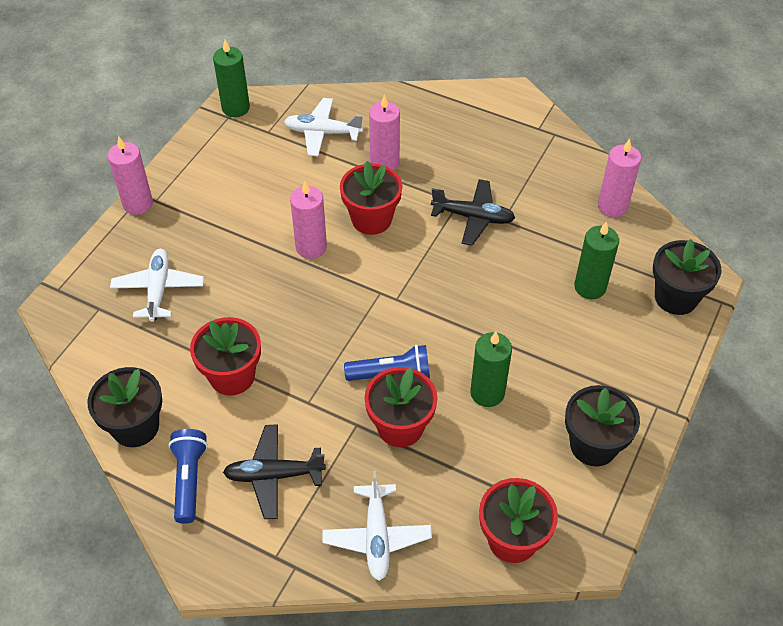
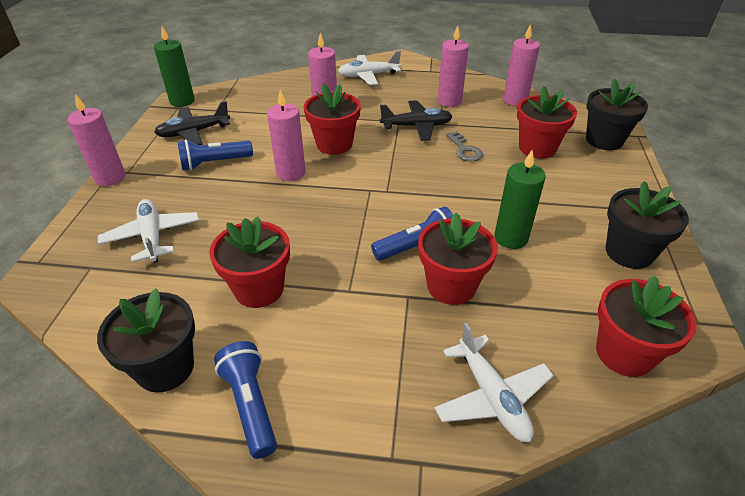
camera: 20 degrees left, 10 degrees down
(241, 212) = (214, 163): none -> blue flashlight
(274, 475) = (347, 369): black plane -> black plane (194, 132)
(322, 133) = (264, 102): white plane -> white plane (368, 75)
(507, 267) = (464, 150): none -> grey key
(532, 187) = (449, 101): none -> pink candle
(590, 287) = (537, 148): green candle -> red flower pot

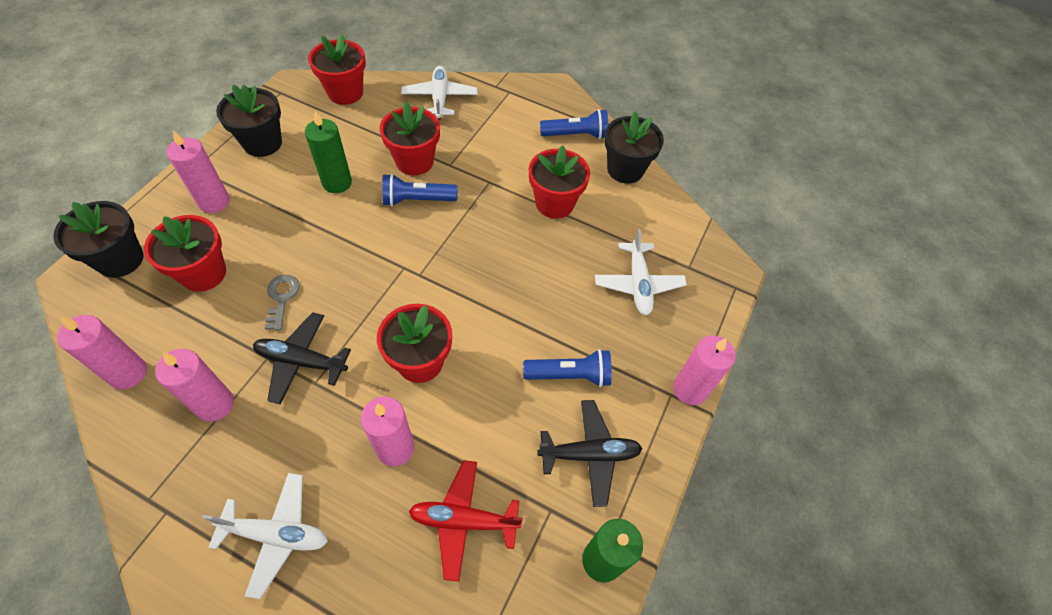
camera: 165 degrees left, 15 degrees up
(250, 404) = (576, 135): blue flashlight -> blue flashlight turned 90 degrees counterclockwise
(269, 97) = (464, 521): none -> red plane
(291, 173) = (488, 327): pink candle -> pink candle (214, 202)

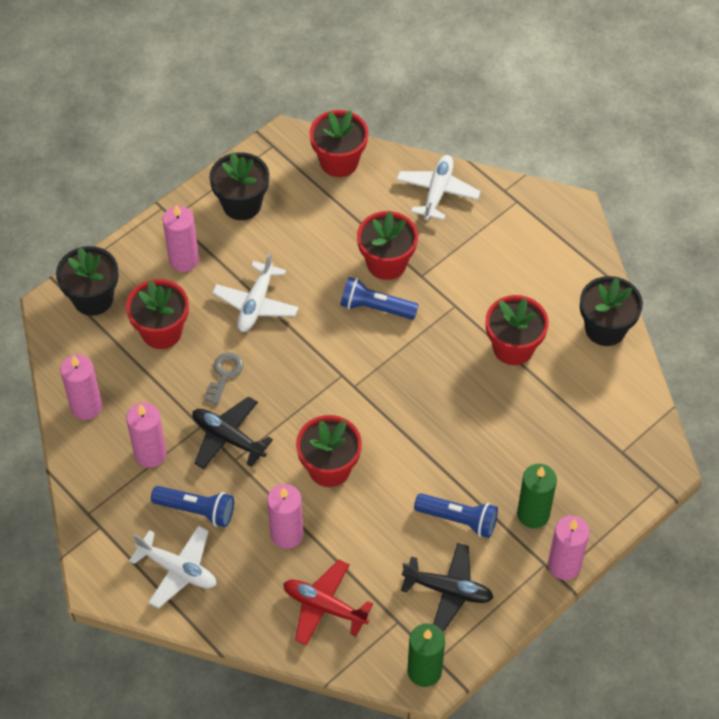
camera: 25 degrees right, 0 degrees up
(337, 182) = (303, 268): green candle -> green candle (533, 514)
(576, 135) = (569, 274): blue flashlight -> blue flashlight (196, 510)
(638, 284) = (561, 454): white plane -> white plane (256, 304)

